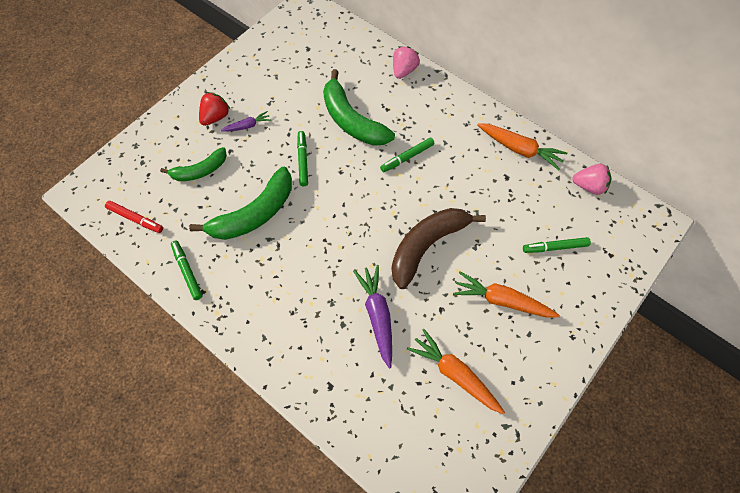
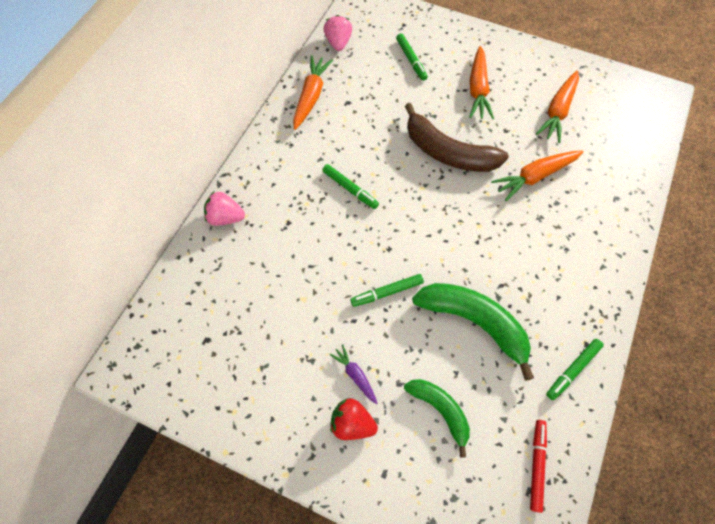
camera: 105 degrees left, 0 degrees up
(351, 120) = (314, 255): green banana -> none
(377, 316) = (535, 177): purple carrot -> orange carrot

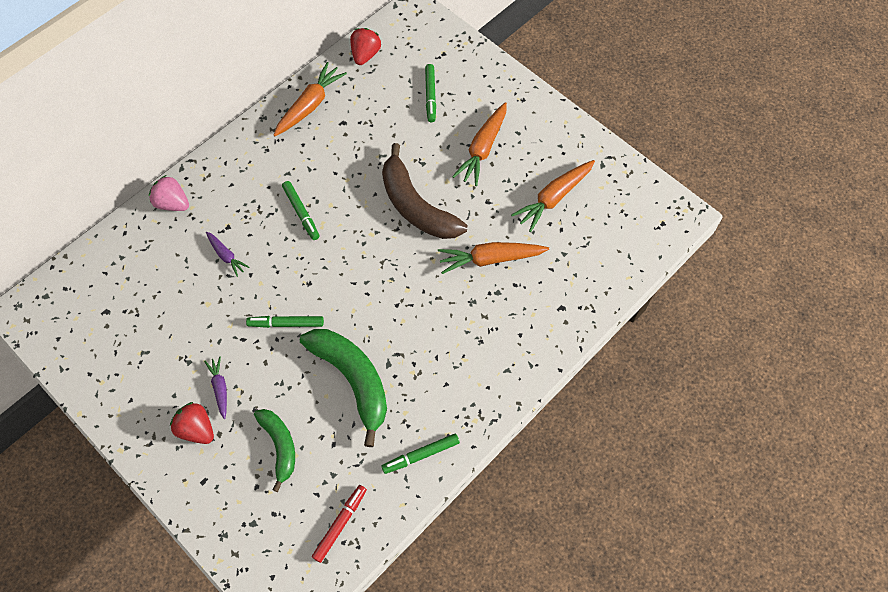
camera: 20 degrees right, 0 degrees up
(300, 249) = (226, 256): none -> purple carrot
(338, 43) = (365, 55): pink strawberry -> red strawberry

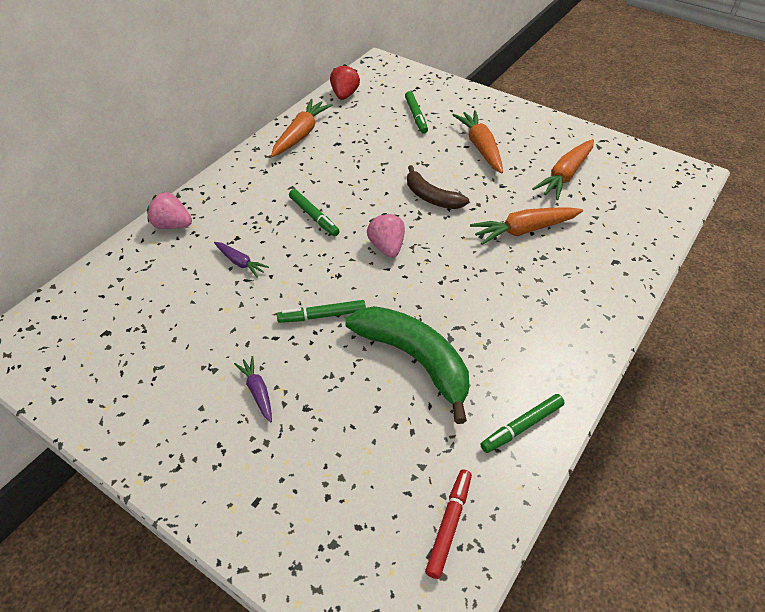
camera: 10 degrees left, 15 degrees down
(197, 429) = (236, 441): red strawberry -> none
(280, 446) = (346, 444): green banana -> none
(359, 258) = (387, 247): none -> pink strawberry
(416, 206) = (431, 197): brown banana -> brown banana, size x0.61
(483, 149) = (480, 147): orange carrot -> orange carrot turned 150 degrees clockwise

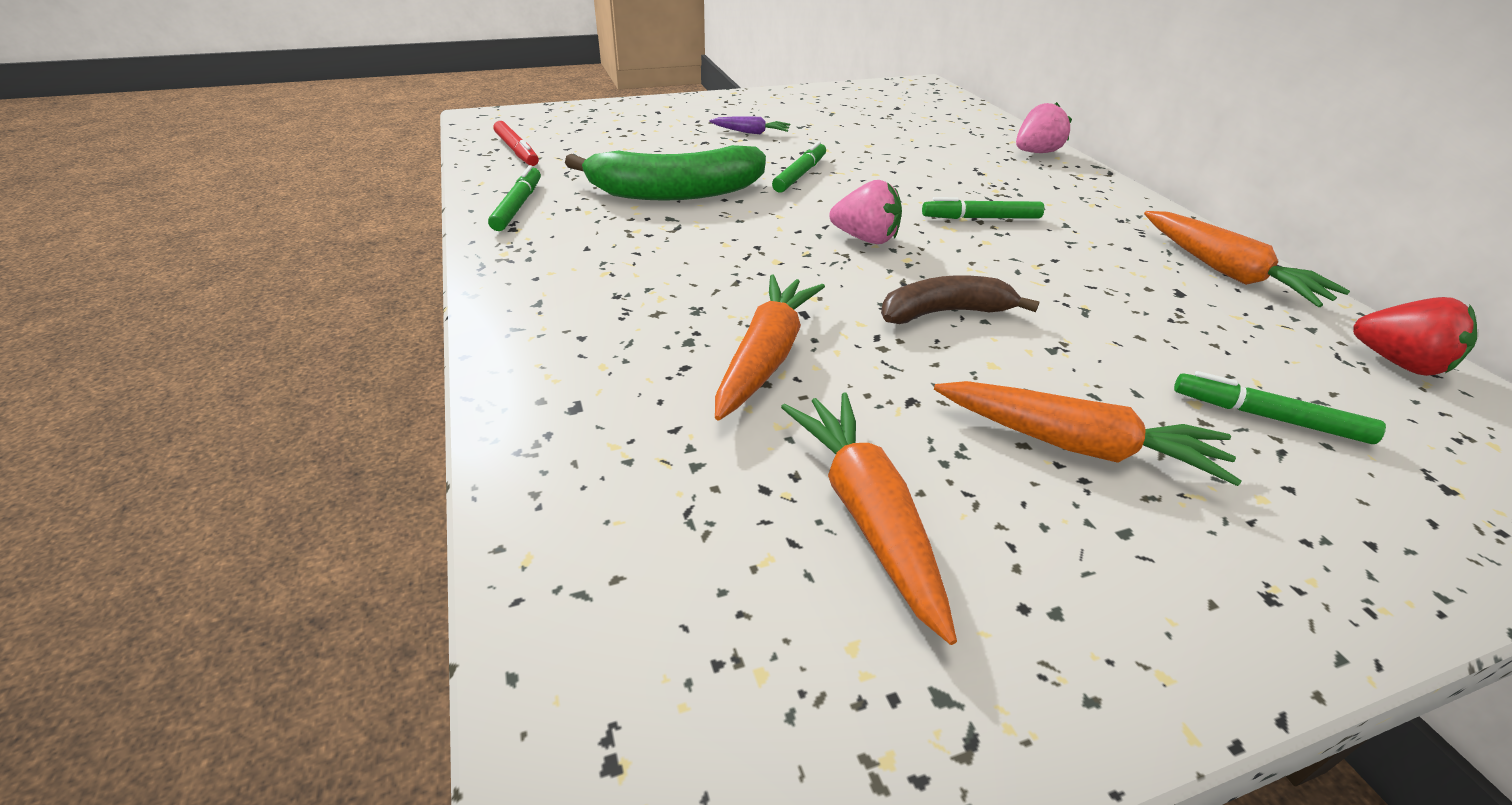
camera: 125 degrees right, 10 degrees down
(240, 262) = (933, 164): purple carrot -> none

